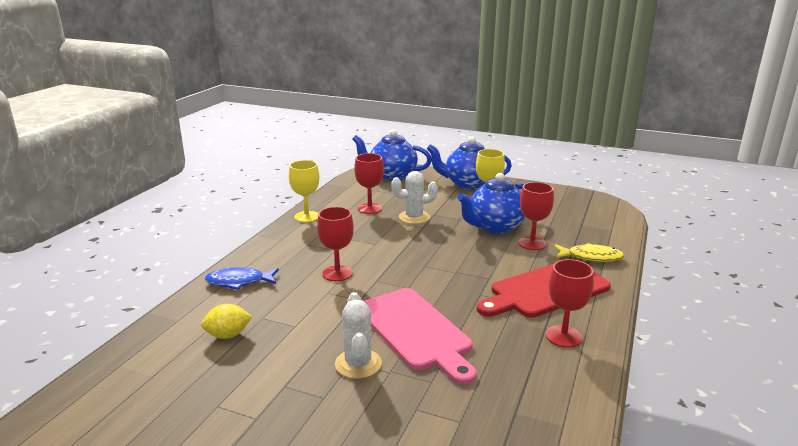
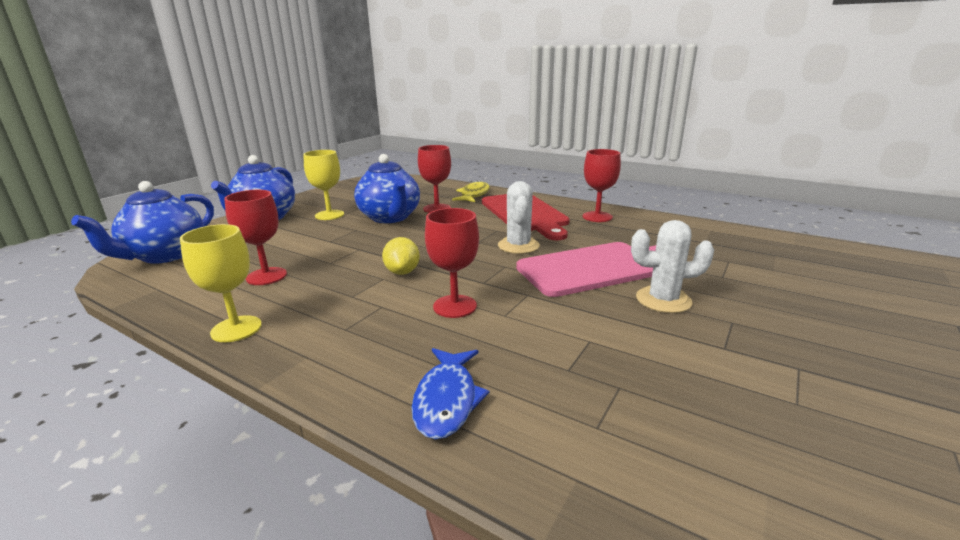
camera: 80 degrees left, 0 degrees up
(228, 335) = (621, 403): yellow lemon -> yellow lemon (402, 272)
(414, 217) = (328, 251): white cactus -> white cactus (518, 246)

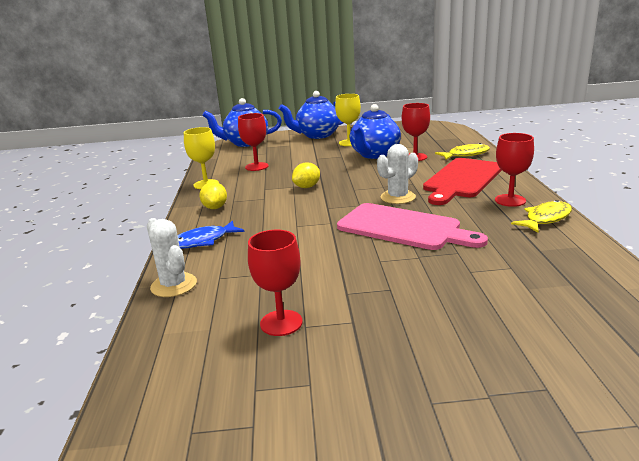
camera: 55 degrees right, 0 degrees up
(340, 350) = (215, 207): none -> yellow lemon
(455, 306) = (287, 212): red goblet -> red goblet (281, 323)
(649, 221) = (545, 219): none -> yellow fish
(663, 300) = (387, 260): white cactus -> white cactus (173, 285)

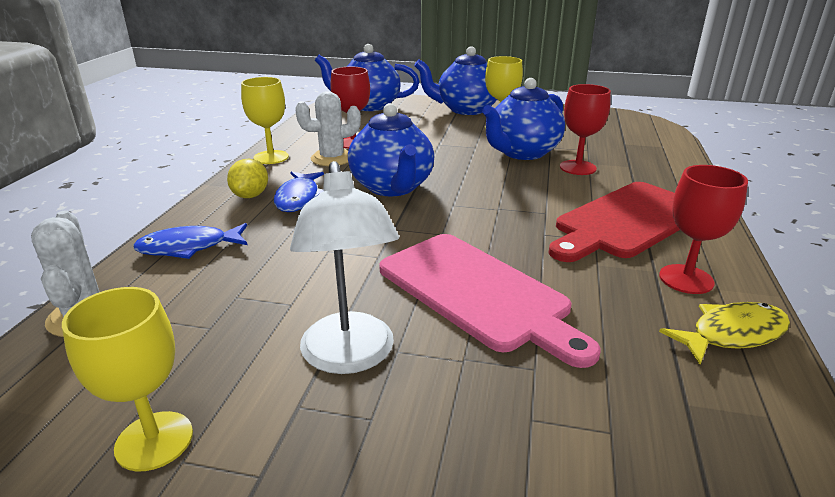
camera: 15 degrees right, 5 degrees up
(250, 203) = (298, 198): none -> blue fish
(281, 323) = (154, 440): red goblet -> yellow goblet
(307, 187) = (392, 187): yellow lemon -> blue teapot
(356, 268) = (350, 357): none -> white lamp
(398, 197) = (507, 233): white cactus -> white cactus (332, 158)
(466, 155) = (658, 178): yellow fish -> none

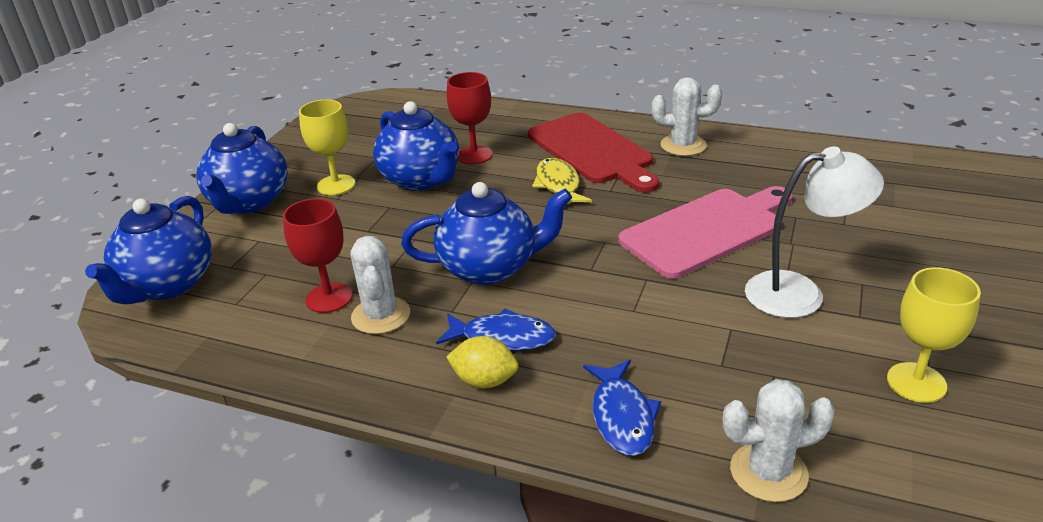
camera: 80 degrees left, 5 degrees up
(271, 157) = (351, 374): yellow goblet -> none
(686, 279) = (683, 145): red goblet -> white cactus
(732, 334) = (747, 145): yellow fish -> yellow fish (558, 185)

